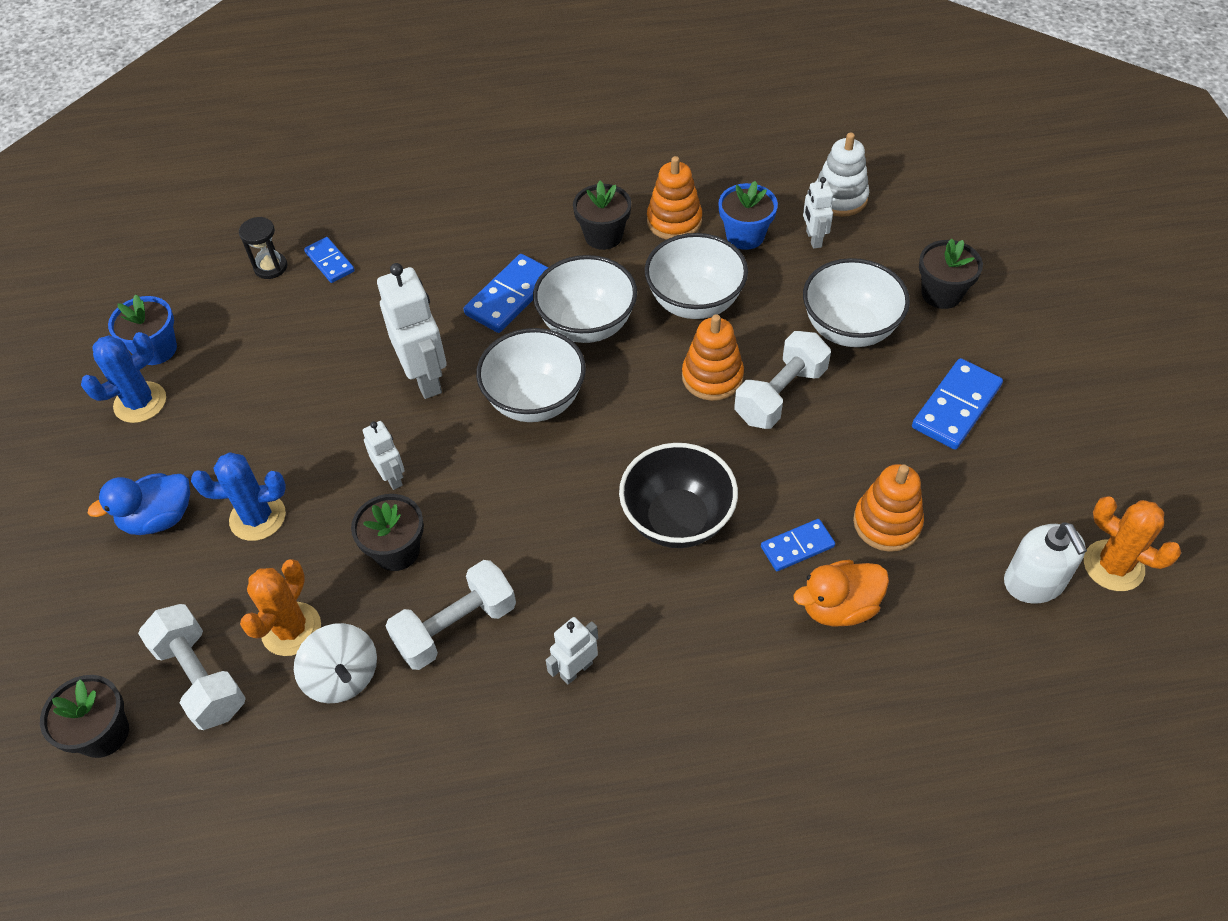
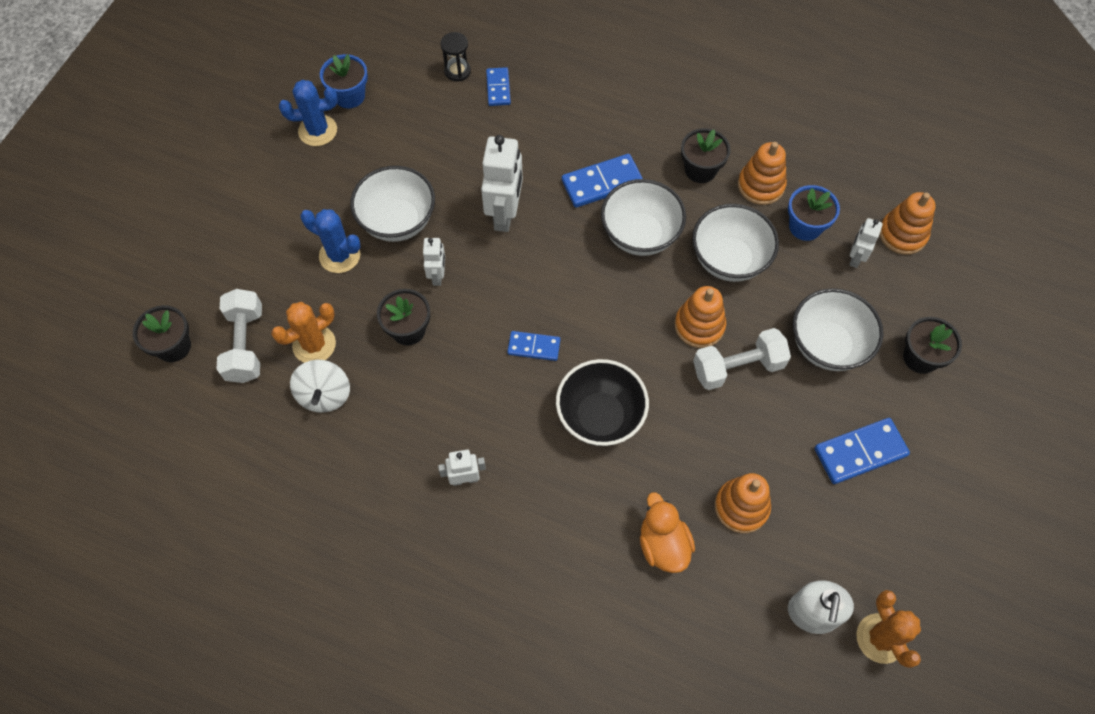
camera: 30 degrees right, 10 degrees up
(159, 518) = (282, 221): blue duck -> none
(456, 627) = (411, 404): white dumbbell -> none
(535, 400) = (565, 273): white bowl -> white bowl (398, 221)
(797, 547) = (666, 485): blue domino -> blue domino (534, 347)
(839, 607) = (663, 544): orange duck -> orange duck turned 60 degrees clockwise
(840, 198) = (902, 234): white stacking toy -> orange stacking toy

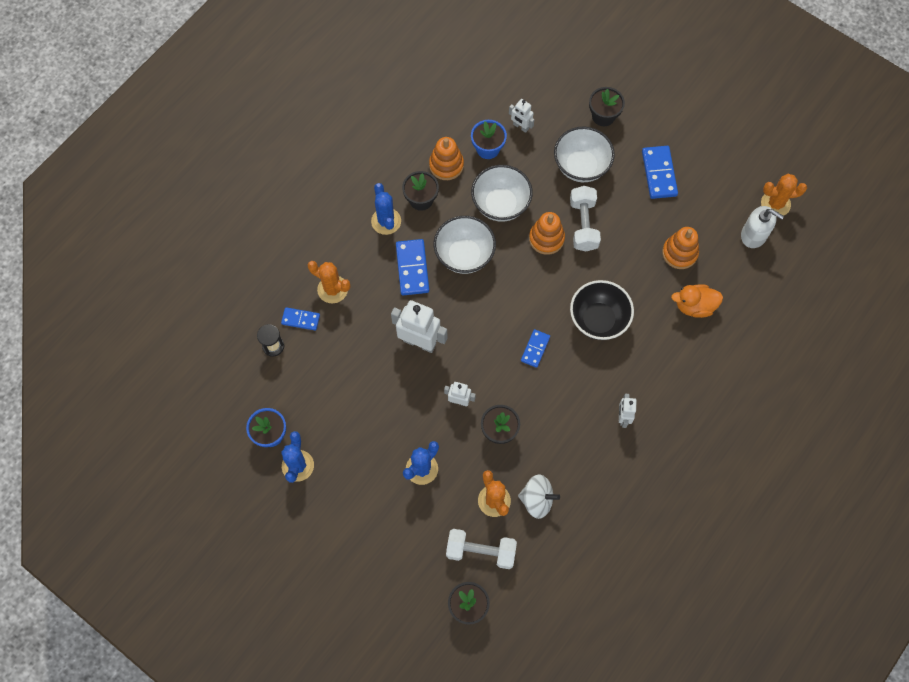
camera: 75 degrees left, 5 degrees up
(398, 221) = (403, 420): white bowl -> none
(546, 109) = (332, 289): none -> orange cactus
(656, 140) = (386, 221): none -> blue cactus
(902, 234) = (511, 92): orange stacking toy -> none

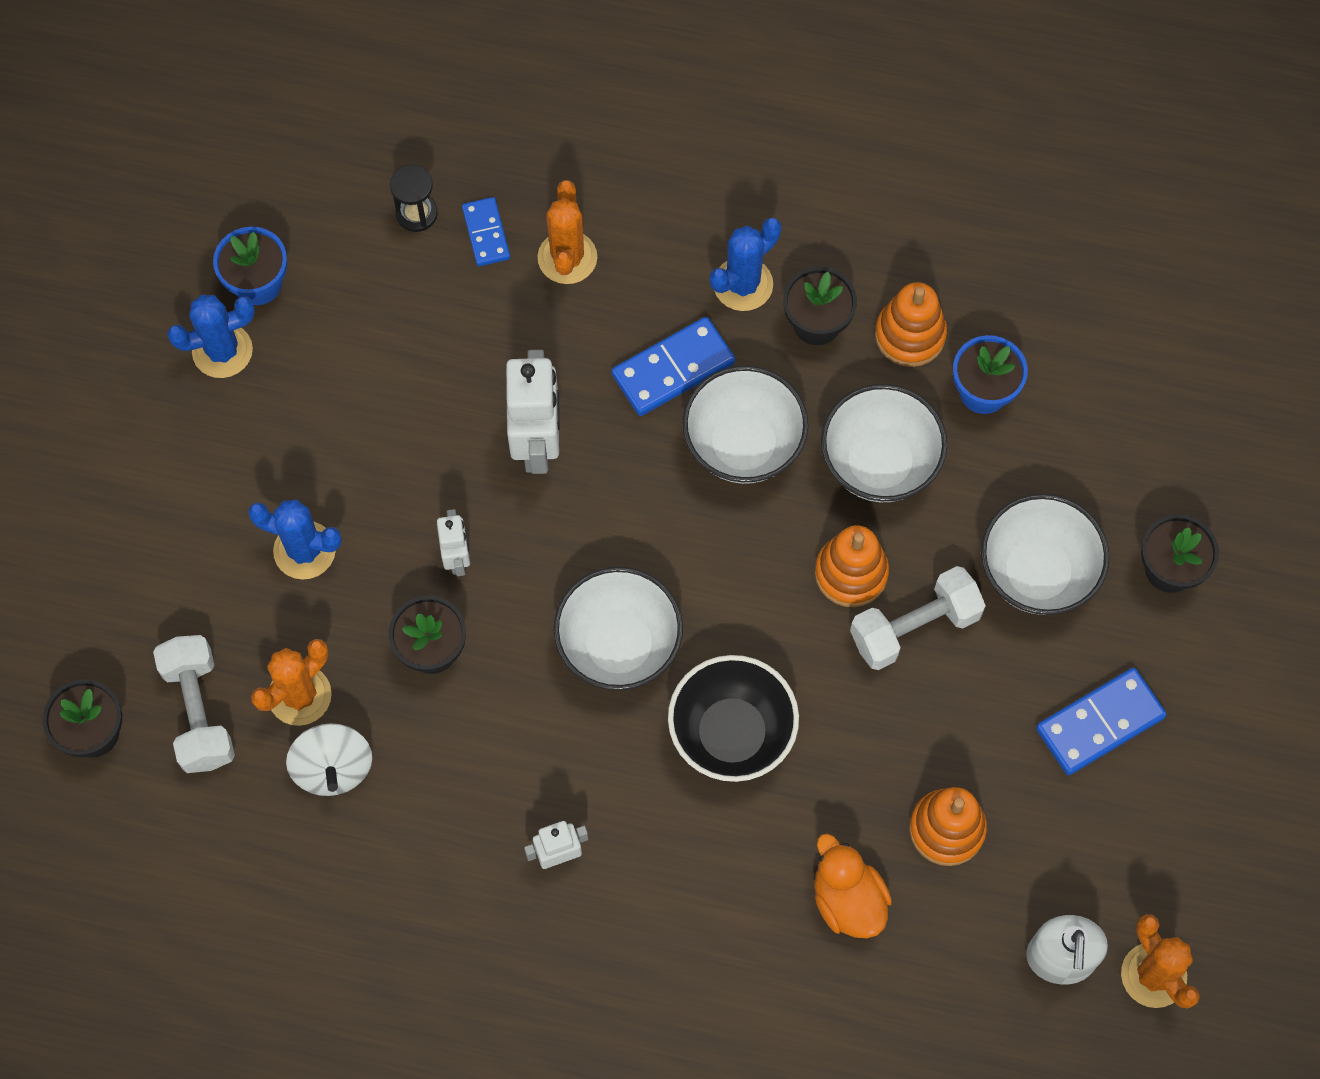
camera: 65 degrees right, 0 degrees up
(520, 127) = (1062, 429): white robot -> none
(535, 349) = (619, 645): blue domino -> white bowl

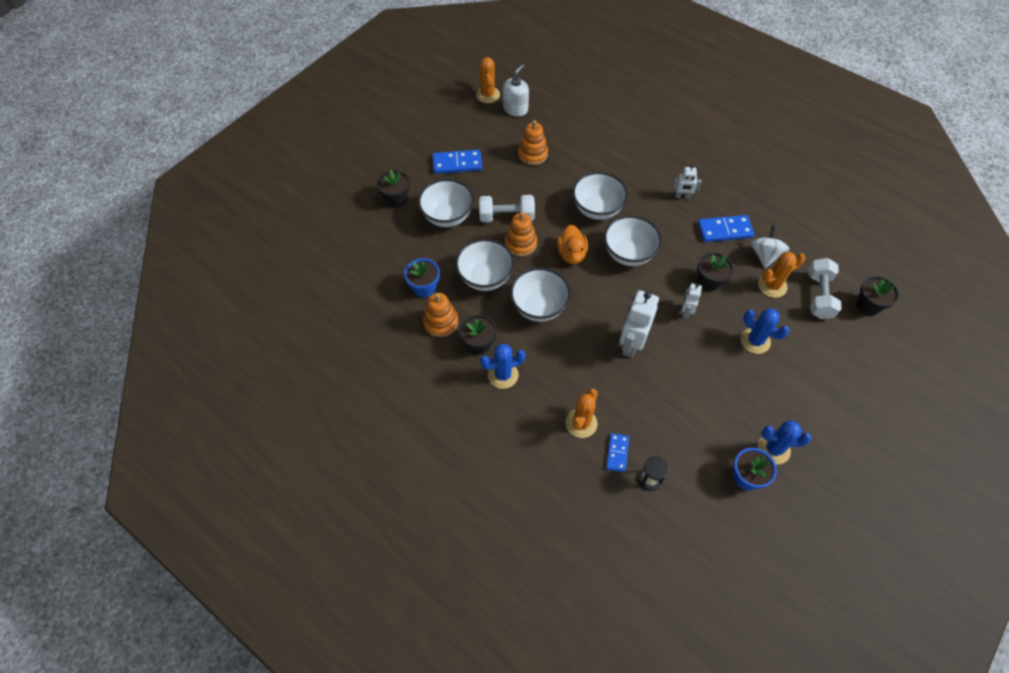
camera: 155 degrees left, 10 degrees down
(673, 369) = (554, 350): blue domino -> blue domino (724, 230)
(731, 733) = (597, 209): black bowl -> white bowl
(848, 900) = (580, 147): orange duck -> orange duck (571, 254)

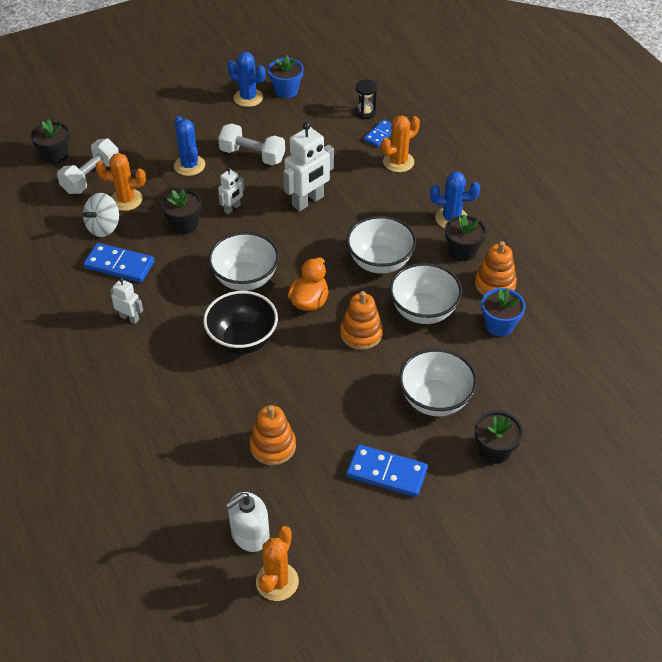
camera: 155 degrees left, 10 degrees down
(506, 217) = (359, 372): white dumbbell -> white dumbbell (252, 155)
(597, 209) = (242, 340): white bowl -> black bowl

